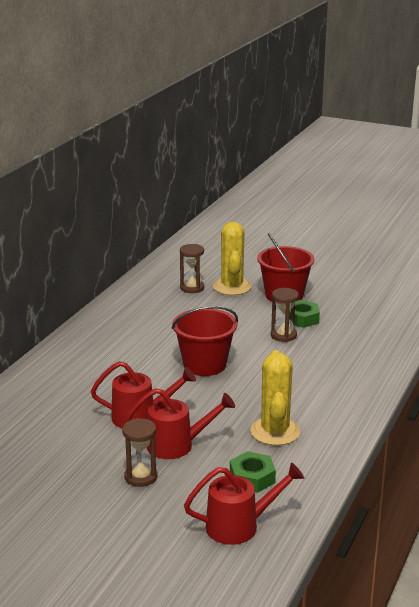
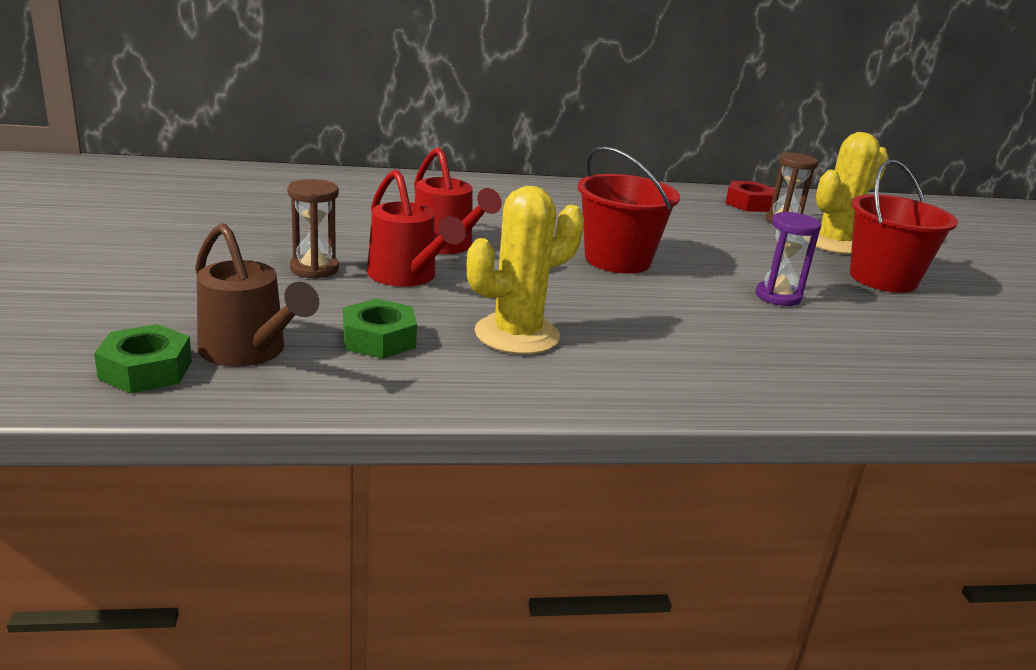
camera: 55 degrees right, 0 degrees up
(157, 286) = (748, 204): none -> red nut
(240, 526) = (249, 352): red watering can -> brown watering can
(283, 335) = (778, 296): brown hourglass -> purple hourglass
(302, 318) = (847, 302): green nut -> green nut (146, 370)

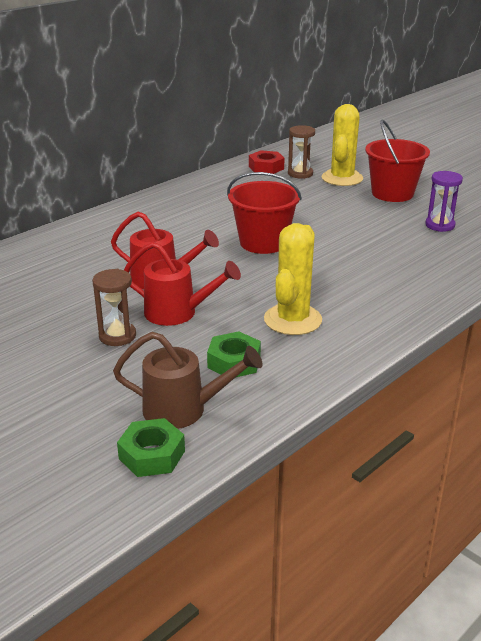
camera: 35 degrees left, 5 degrees up
(778, 296) = (366, 229): purple hourglass -> purple hourglass (440, 225)

